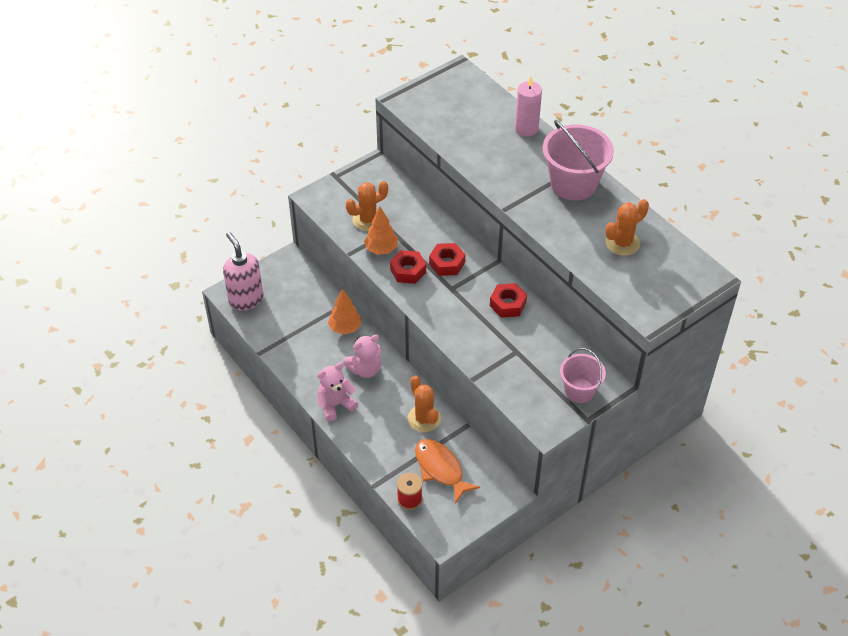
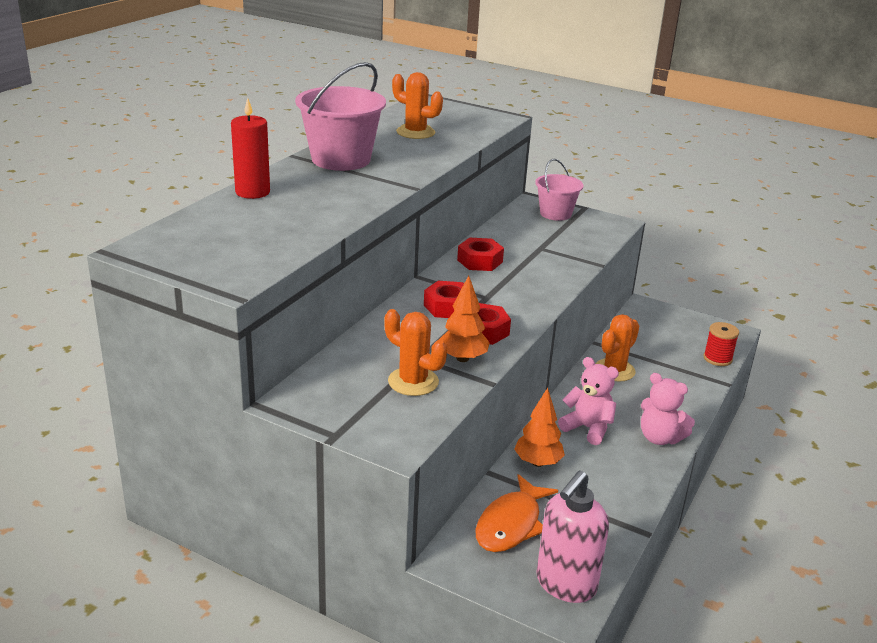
camera: 115 degrees left, 20 degrees down
(440, 469) = (663, 348): orange fish -> orange fish (511, 524)
(526, 128) = (252, 192): pink candle -> red candle

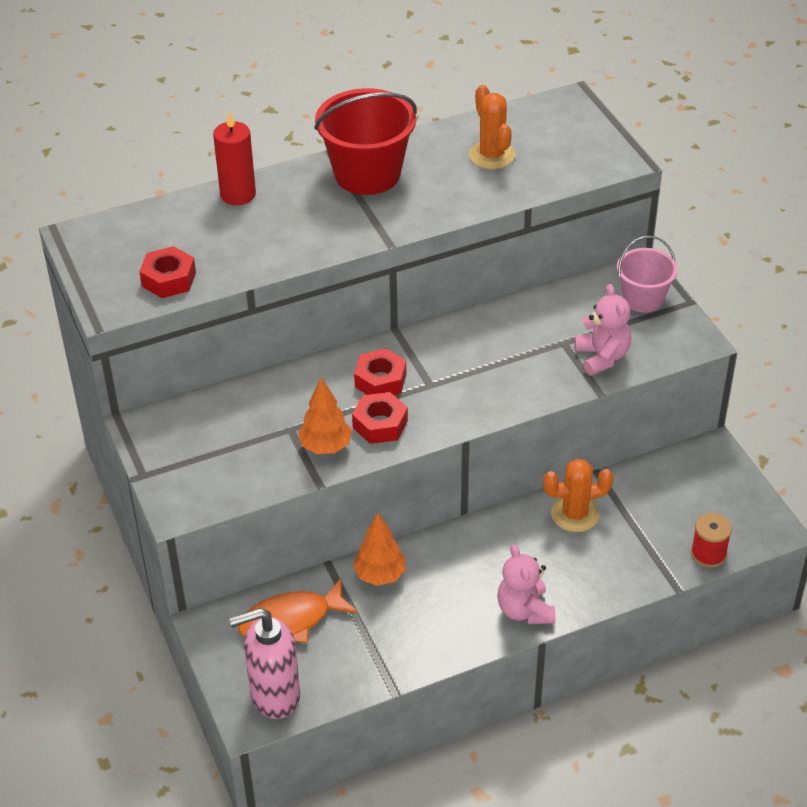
camera: 40 degrees right, 15 degrees up
(341, 159) = (367, 174): pink bucket -> red bucket
(413, 382) = (257, 452): orange cactus -> none
(479, 261) = (478, 334): red nut -> red nut (169, 279)
(587, 428) = (467, 564): pink teddy bear -> pink teddy bear (602, 357)

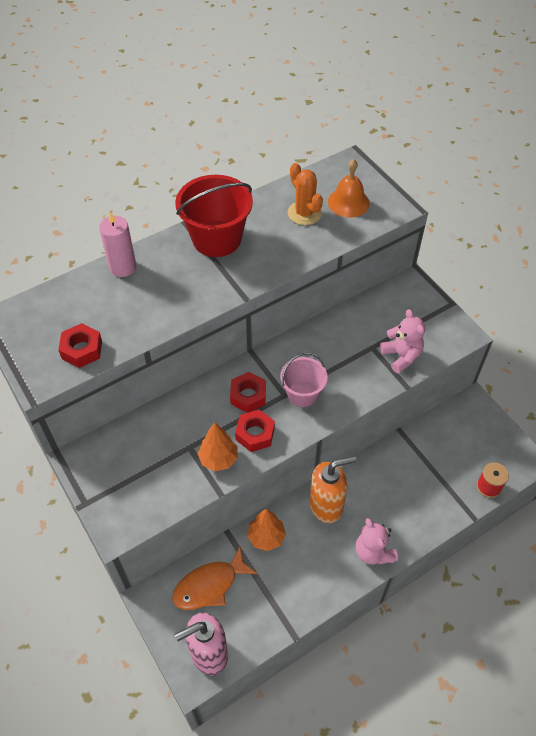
camera: 10 degrees left, 10 degrees up
(238, 194) = (123, 267): red candle -> pink candle
(471, 549) = (326, 506): none -> orange soap dispenser
(555, 148) = (348, 202): none -> orange bell
(575, 514) = (392, 466): orange cactus -> none
(643, 299) = (419, 304): pink bucket -> pink bucket (302, 394)

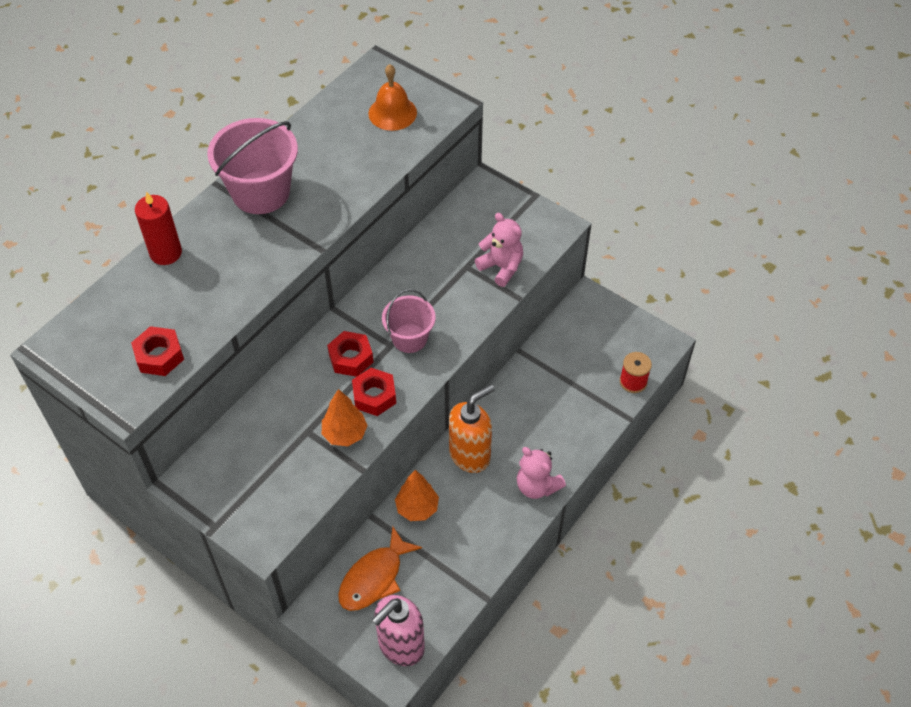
camera: 20 degrees left, 0 degrees up
(123, 267) = (166, 253): pink candle -> red candle
(217, 239) = (261, 192): red bucket -> pink bucket
(304, 213) = (348, 137): orange cactus -> none

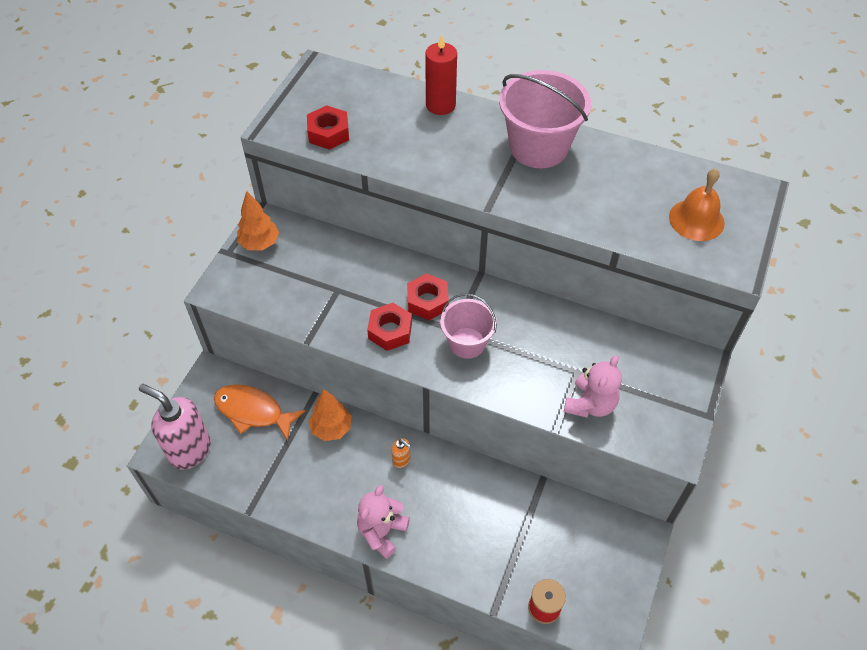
camera: 75 degrees right, 0 degrees up
(345, 434) = (341, 319): orange tree -> orange tree (260, 243)
(470, 455) = (401, 460): orange soap dispenser -> orange soap dispenser, size x0.42

